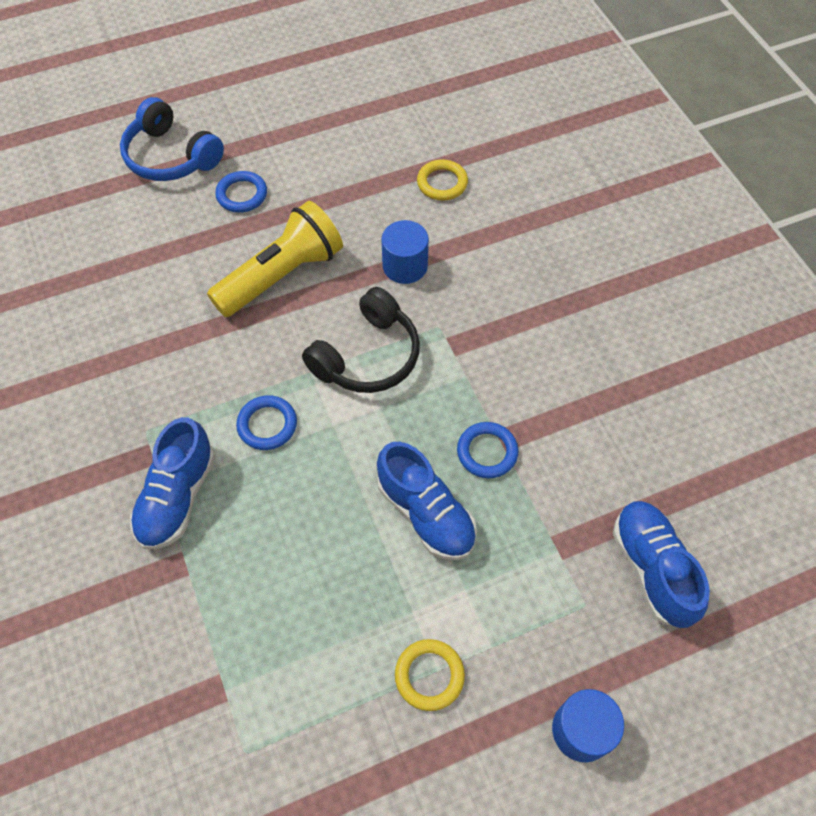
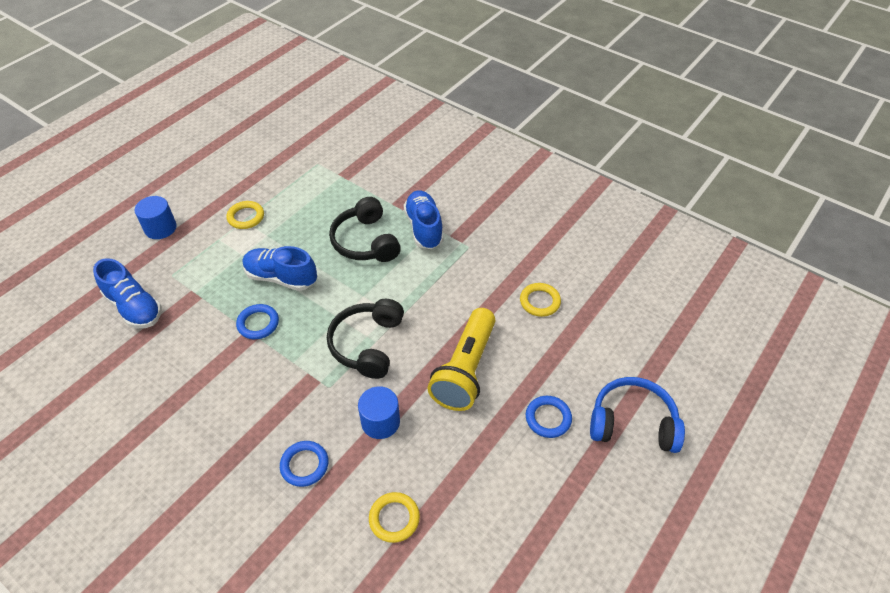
camera: 150 degrees right, 10 degrees down
(134, 310) = (539, 301): none -> yellow ring
(267, 425) = (402, 279): blue ring -> blue ring (304, 465)
(275, 517) = (365, 241): none -> black headphones

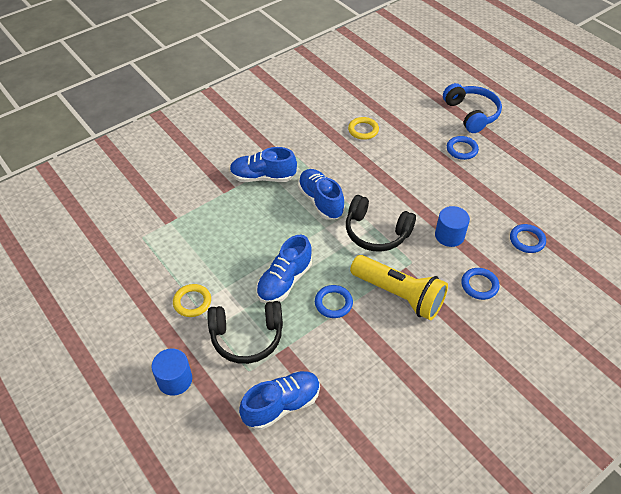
camera: 75 degrees left, 0 degrees up
(365, 241) = (263, 217): black headphones -> black headphones (247, 337)
(394, 518) = (527, 240): yellow ring -> blue ring
(402, 284) = (320, 201): none -> blue shoe
(465, 370) = (414, 181): yellow flashlight -> yellow flashlight (399, 295)
(632, 423) = (471, 114): blue headphones -> blue headphones turned 135 degrees clockwise

